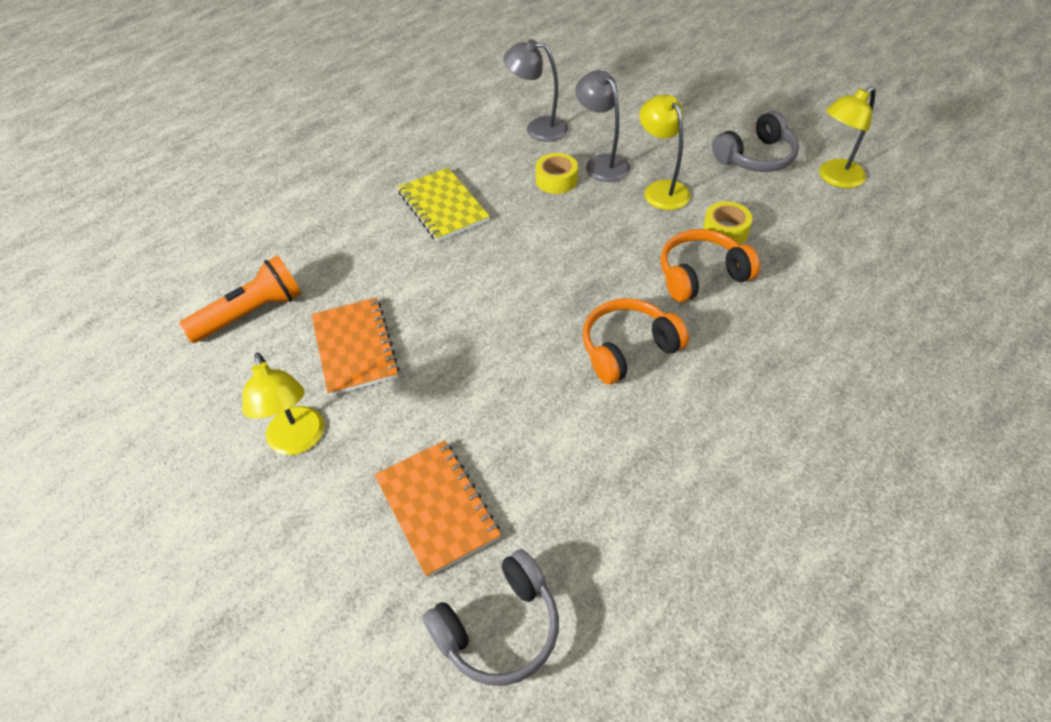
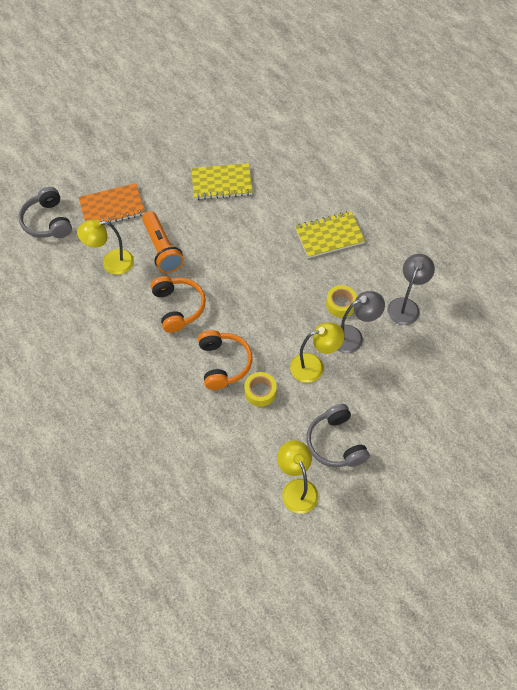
camera: 100 degrees right, 10 degrees up
(251, 313) = (262, 140): orange flashlight -> orange flashlight (162, 249)
(298, 441) = (169, 158): yellow lamp -> yellow lamp (111, 263)
(355, 348) = (221, 183): orange notebook -> yellow notebook

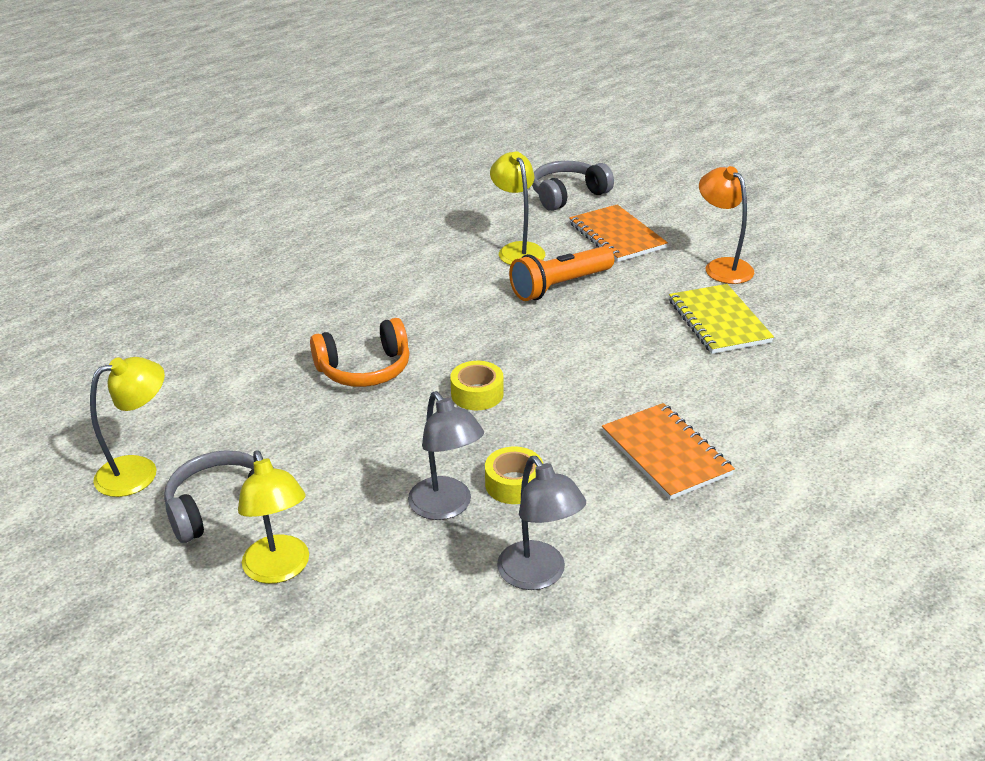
camera: 80 degrees right, 25 degrees down
(166, 165) = (722, 266): none -> orange lamp
(178, 307) = (458, 315): orange headphones -> none
(260, 392) = (316, 412): yellow tape -> yellow tape (477, 394)
(314, 366) = (374, 465): yellow lamp -> yellow lamp (280, 570)
(329, 236) = (666, 453): yellow notebook -> orange notebook
(406, 305) = (538, 575): grey lamp -> grey lamp turned 45 degrees clockwise

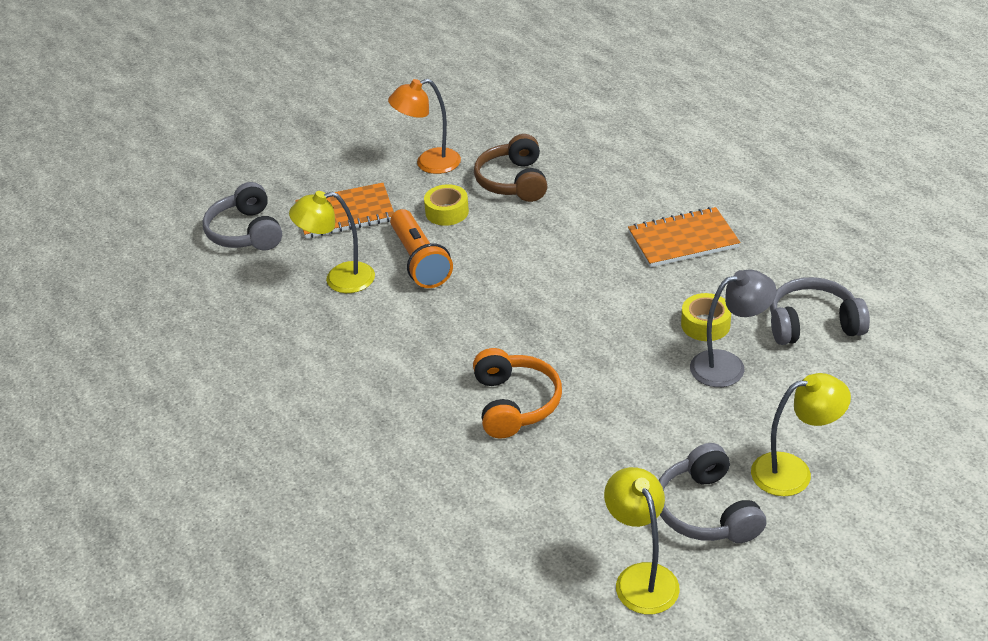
camera: 75 degrees left, 5 degrees up
(477, 394) = (577, 332): yellow tape -> yellow tape (447, 212)
(538, 575) = (813, 324): grey lamp -> grey headphones
(719, 321) = (513, 181): yellow notebook -> brown headphones

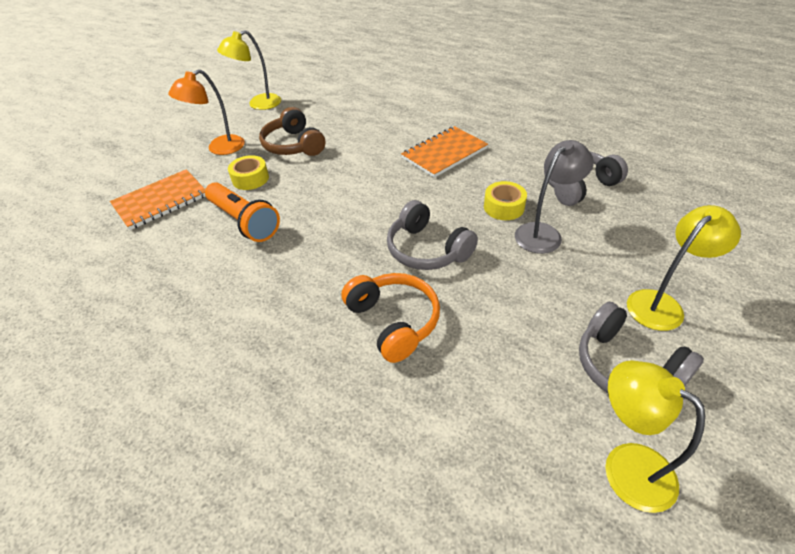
camera: 25 degrees left, 5 degrees up
(246, 232) = (69, 240): grey headphones -> grey headphones (427, 249)
(339, 279) = (175, 257): yellow lamp -> yellow lamp (258, 104)

